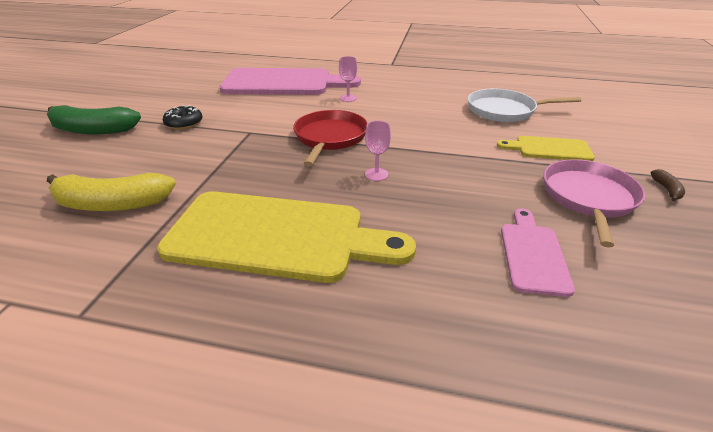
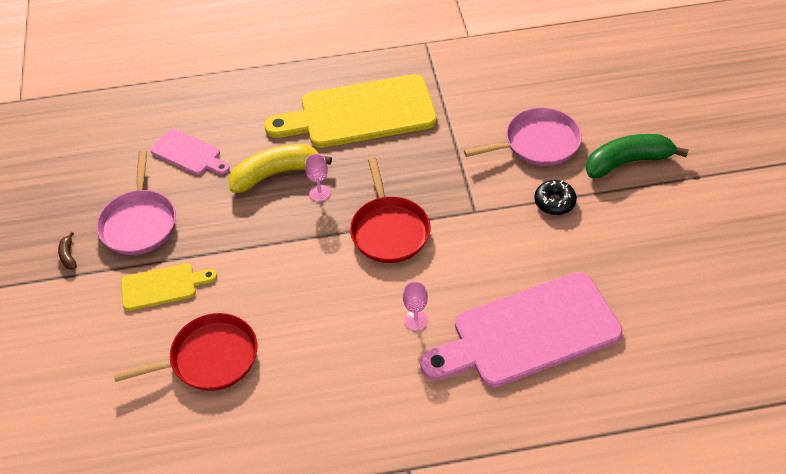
camera: 160 degrees right, 15 degrees up
(112, 204) = (495, 99): yellow banana -> yellow banana (276, 173)
(136, 158) = (538, 143): none -> pink pan
(504, 110) = (209, 358): white pan -> red pan
(533, 254) = (188, 153): pink cutting board -> pink cutting board turned 45 degrees counterclockwise

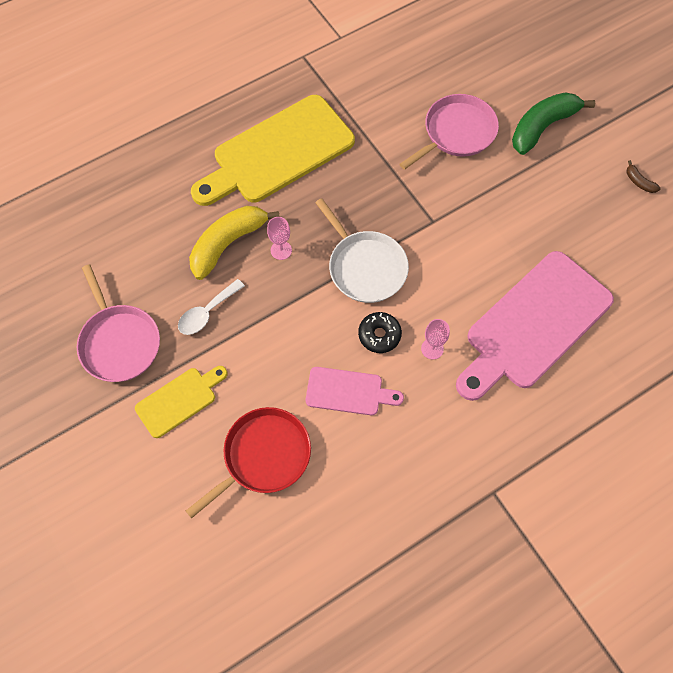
camera: 25 degrees left, 15 degrees up
(68, 255) = (65, 402): brown banana -> brown banana (639, 182)
(188, 153) = (129, 250): pink cutting board -> pink cutting board (348, 392)
(226, 223) = (207, 312): none -> white spoon
(389, 230) = (365, 267): red pan -> white pan
(554, 202) = (498, 188): black donut -> black donut (379, 335)

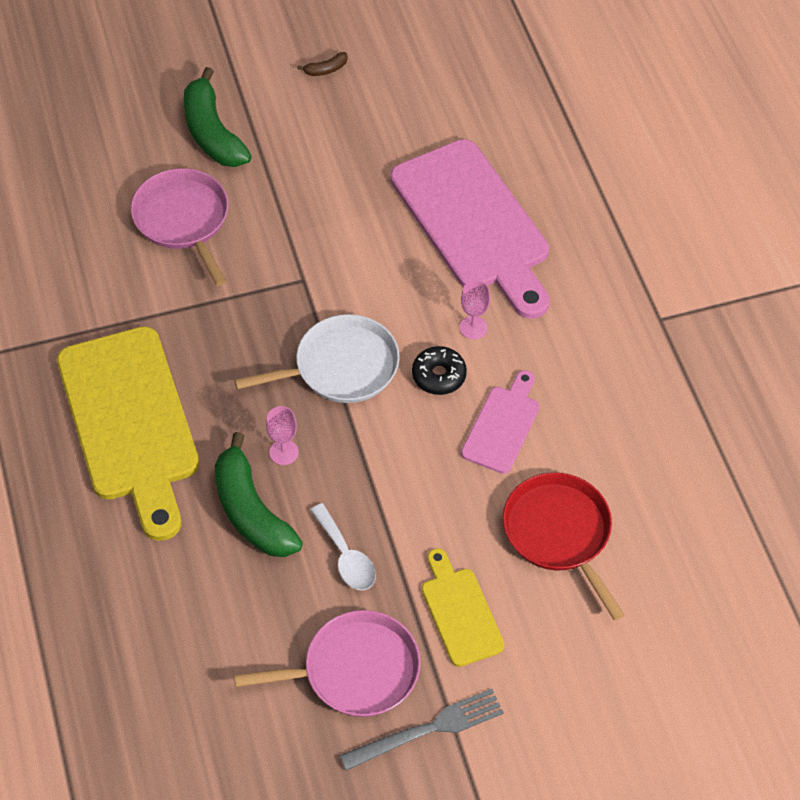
camera: 75 degrees left, 10 degrees down
(81, 401) = (427, 730): none -> grey fork
(228, 243) = (251, 511): yellow banana -> green banana

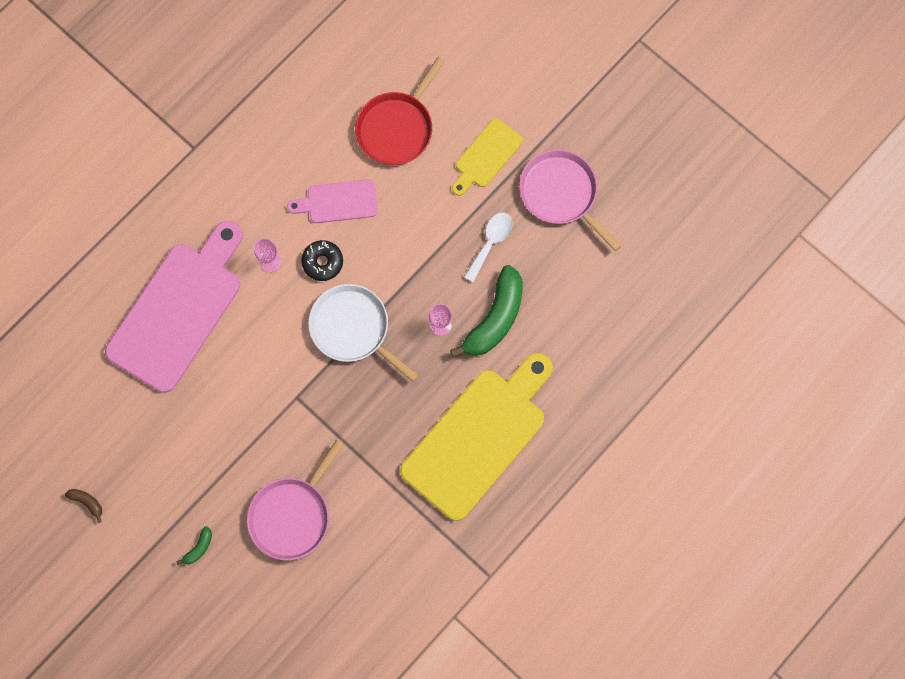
camera: 120 degrees left, 20 degrees up
(212, 133) = (199, 548): green banana -> green banana, size x0.42
(427, 730) = (572, 134): grey fork -> none

